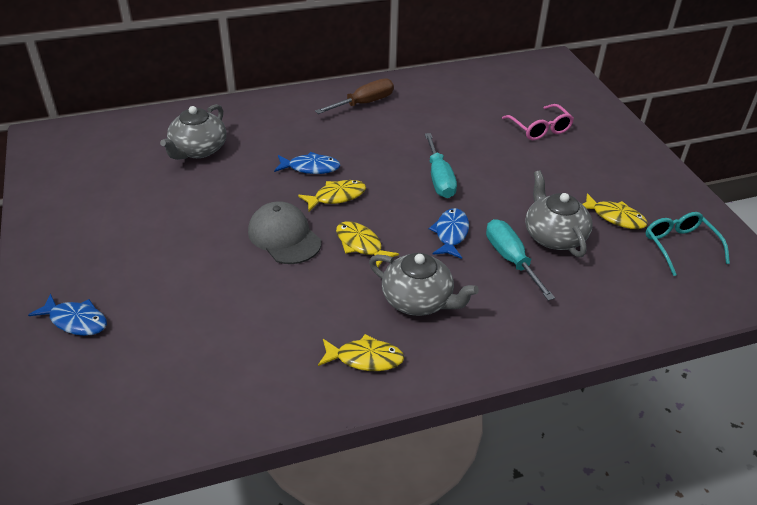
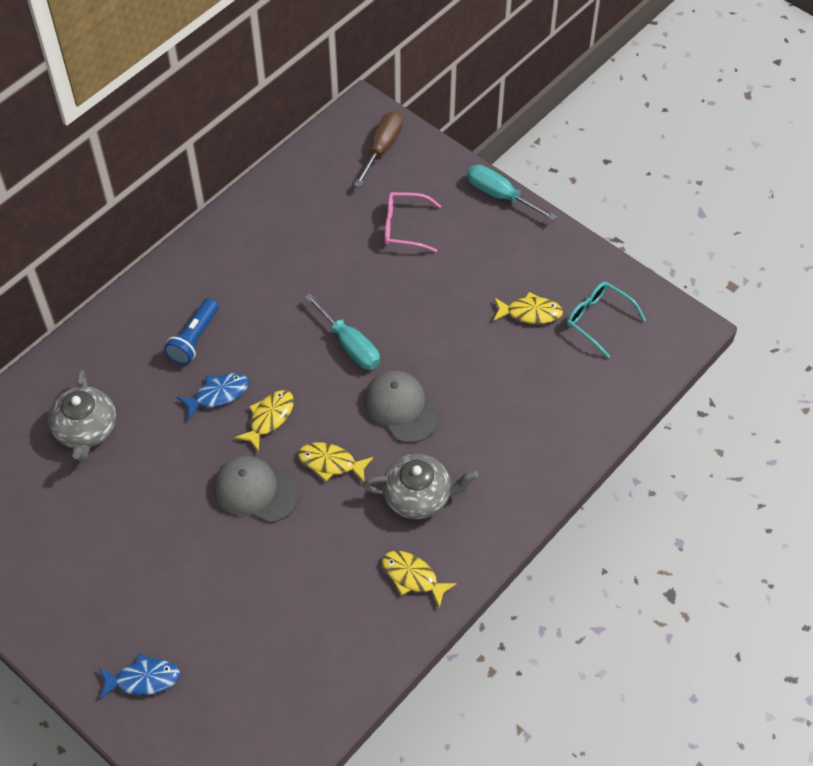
camera: 30 degrees left, 15 degrees up
(322, 131) = (194, 339): none -> blue flashlight
(364, 103) = (208, 276): brown screwdriver -> brown screwdriver (382, 148)
(365, 358) = (413, 577): yellow fish -> yellow fish turned 120 degrees counterclockwise
(451, 234) = (401, 408): blue fish -> grey cap
(511, 259) = (469, 410): turquoise screwdriver -> turquoise screwdriver (500, 195)
(539, 129) = (405, 227): pink glasses -> pink glasses turned 150 degrees clockwise
(553, 236) = (490, 363): grey teapot -> none

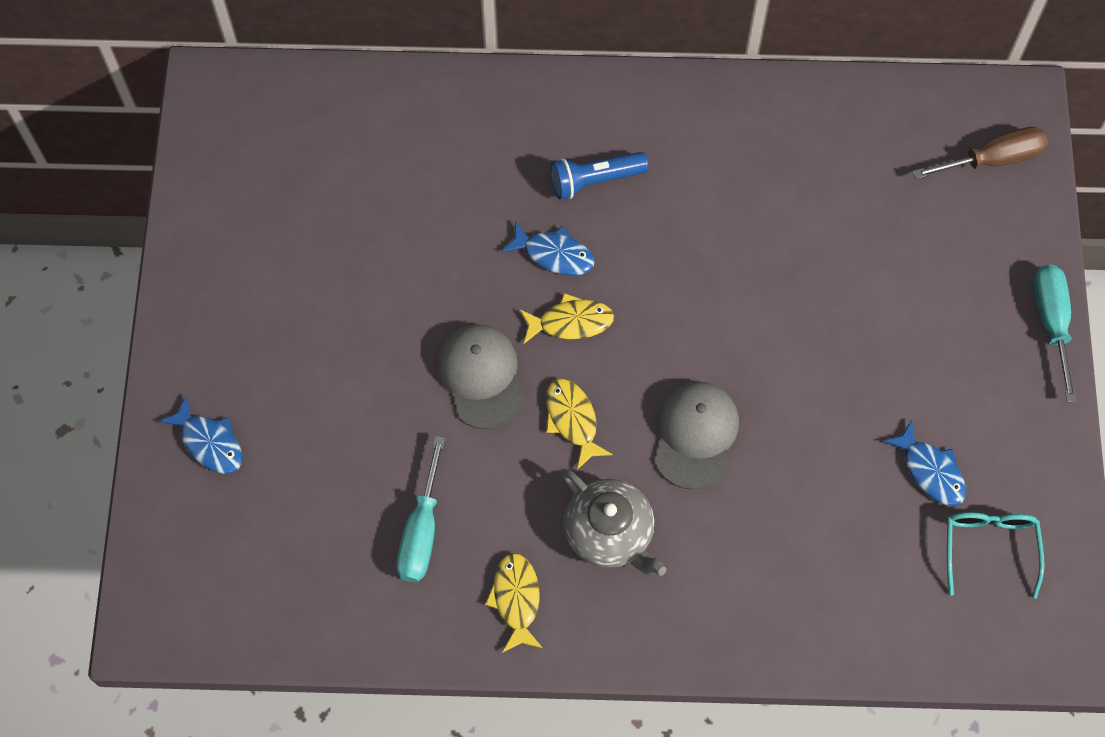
camera: 50 degrees right, 10 degrees up
(86, 429) = (412, 173): grey teapot -> none
(350, 345) = (722, 327): turquoise screwdriver -> turquoise screwdriver (421, 531)
(405, 227) = (915, 262): pink glasses -> none
(530, 313) = (930, 471): yellow fish -> blue fish

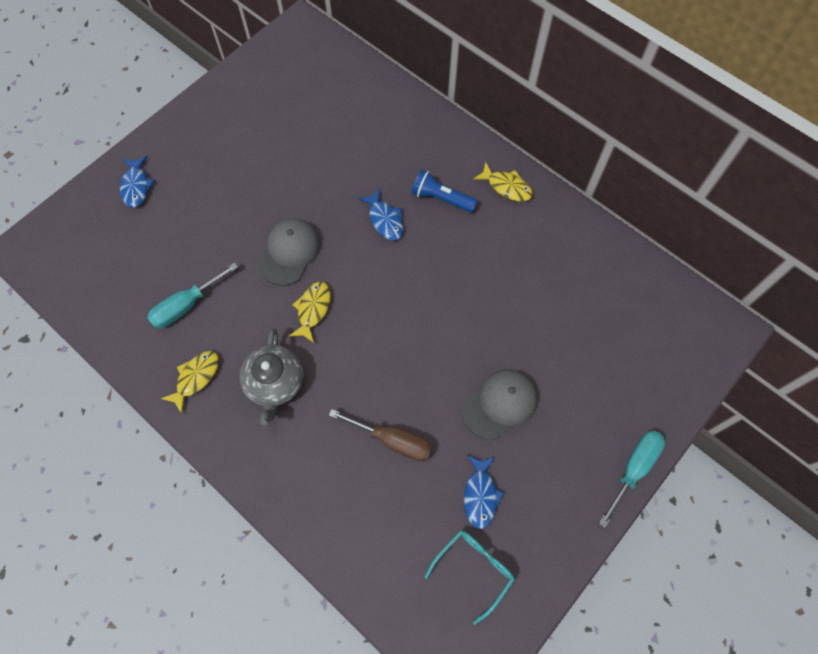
camera: 40 degrees right, 0 degrees up
(570, 322) = (360, 260): yellow fish -> yellow fish (506, 187)
(695, 435) = (368, 368): grey cap -> grey cap (500, 404)
(993, 159) = (681, 349): brown screwdriver -> brown screwdriver (393, 441)

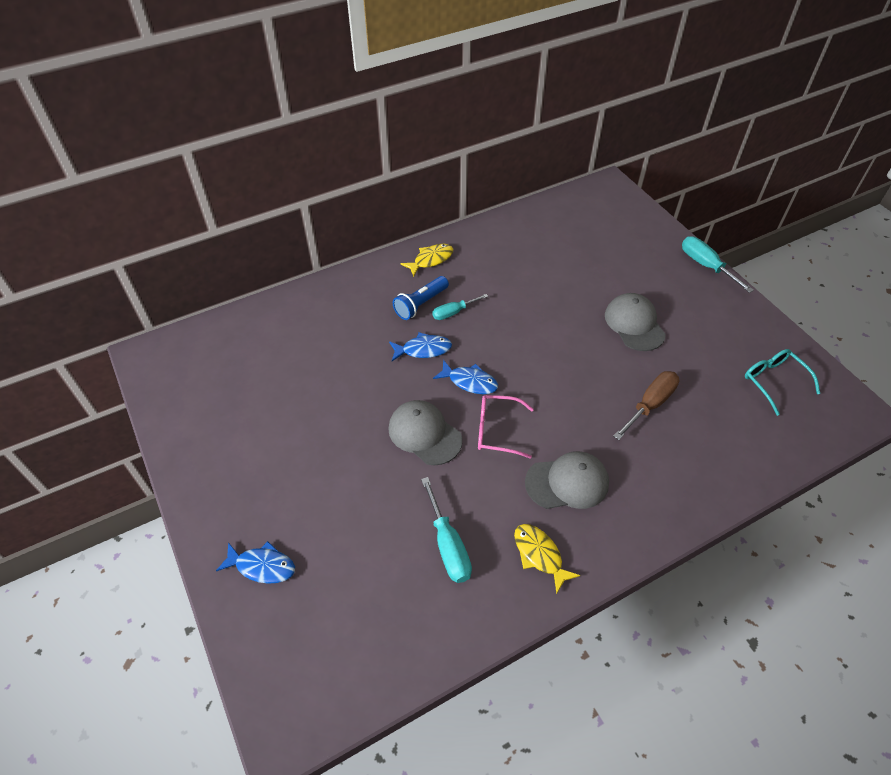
camera: 70 degrees left, 15 degrees down
(275, 383) = (567, 482): grey teapot -> grey cap
(313, 310) = (497, 430): yellow fish -> pink glasses
(442, 229) = (453, 312): none -> turquoise screwdriver
(480, 495) = (711, 359): blue fish -> blue fish (469, 382)

